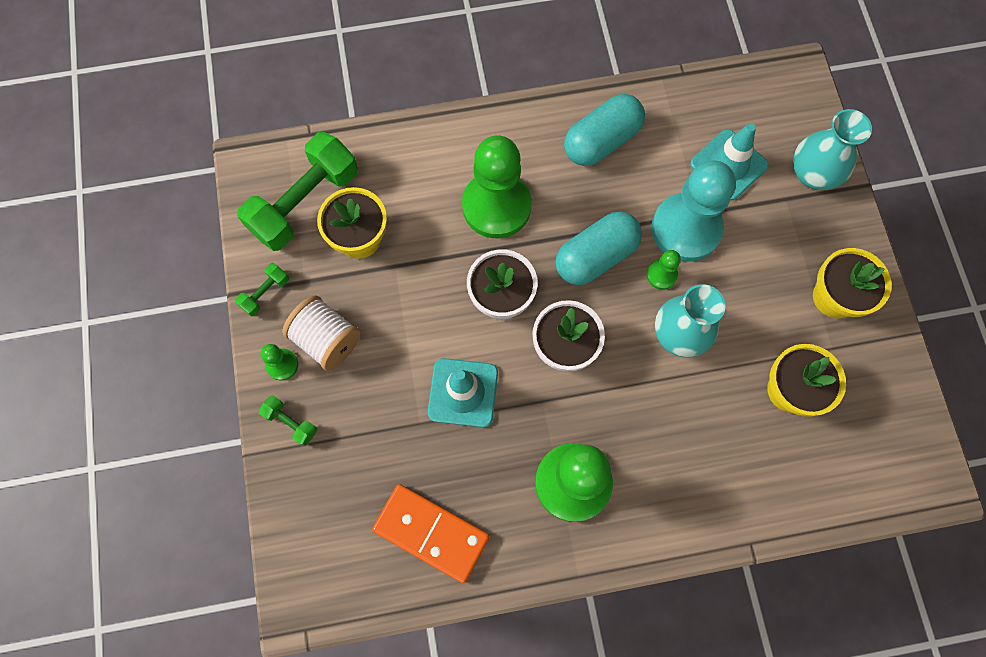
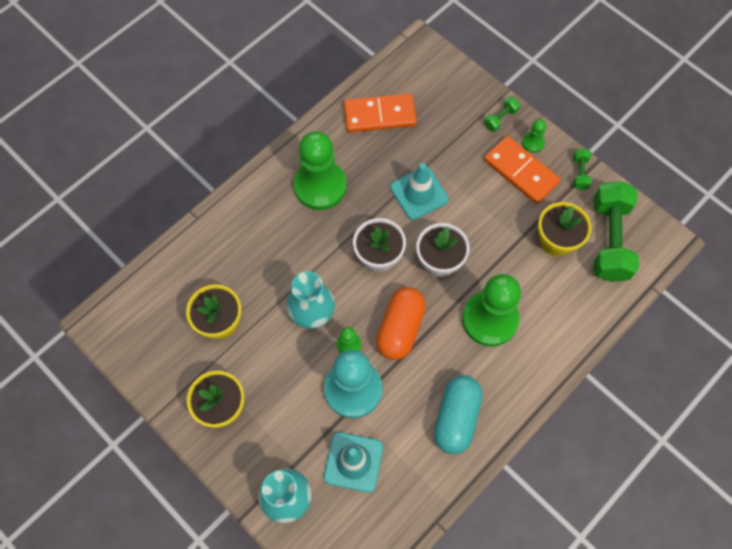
camera: 145 degrees right, 5 degrees down
(291, 422) = (500, 118): green dumbbell -> green dumbbell turned 45 degrees counterclockwise
(327, 340) = (521, 171): white spool -> orange domino
(596, 256) = (400, 328): turquoise capsule -> orange capsule

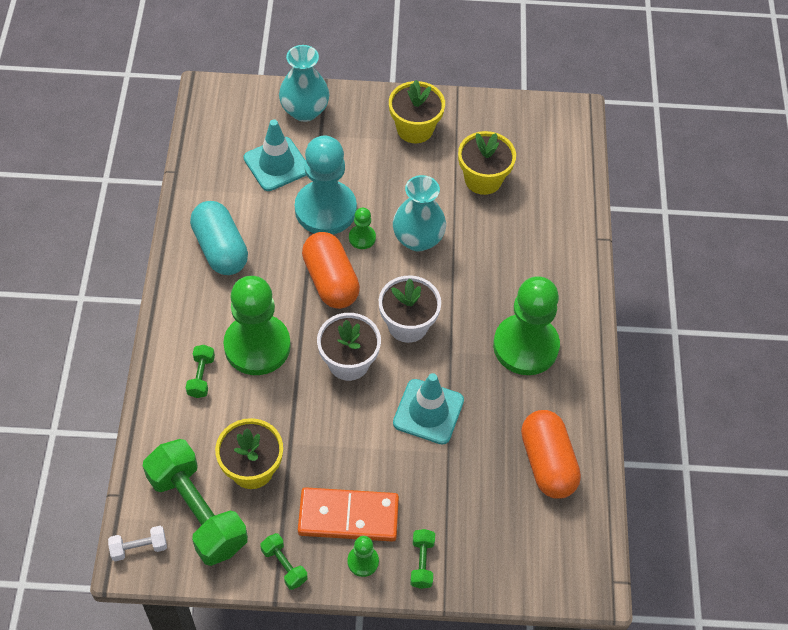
camera: 135 degrees right, 10 degrees down
(379, 115) = (547, 463): orange domino -> orange capsule
(544, 326) = (201, 376): none -> green dumbbell
(660, 245) = (139, 548): none -> white dumbbell

